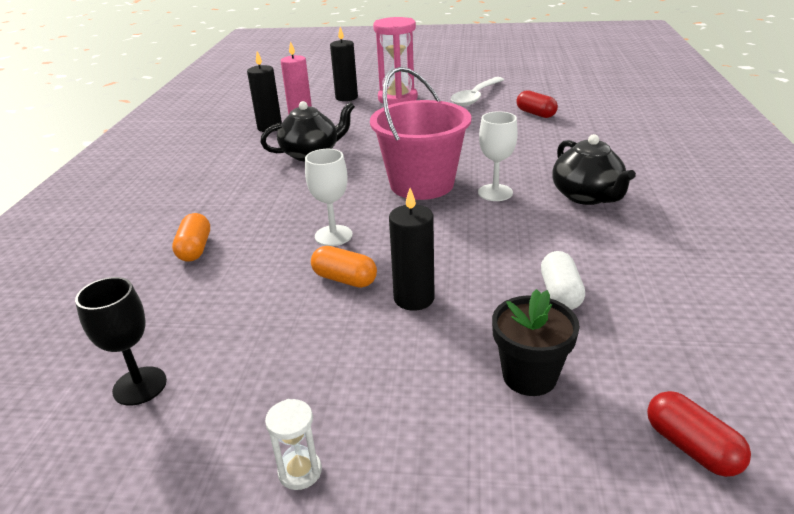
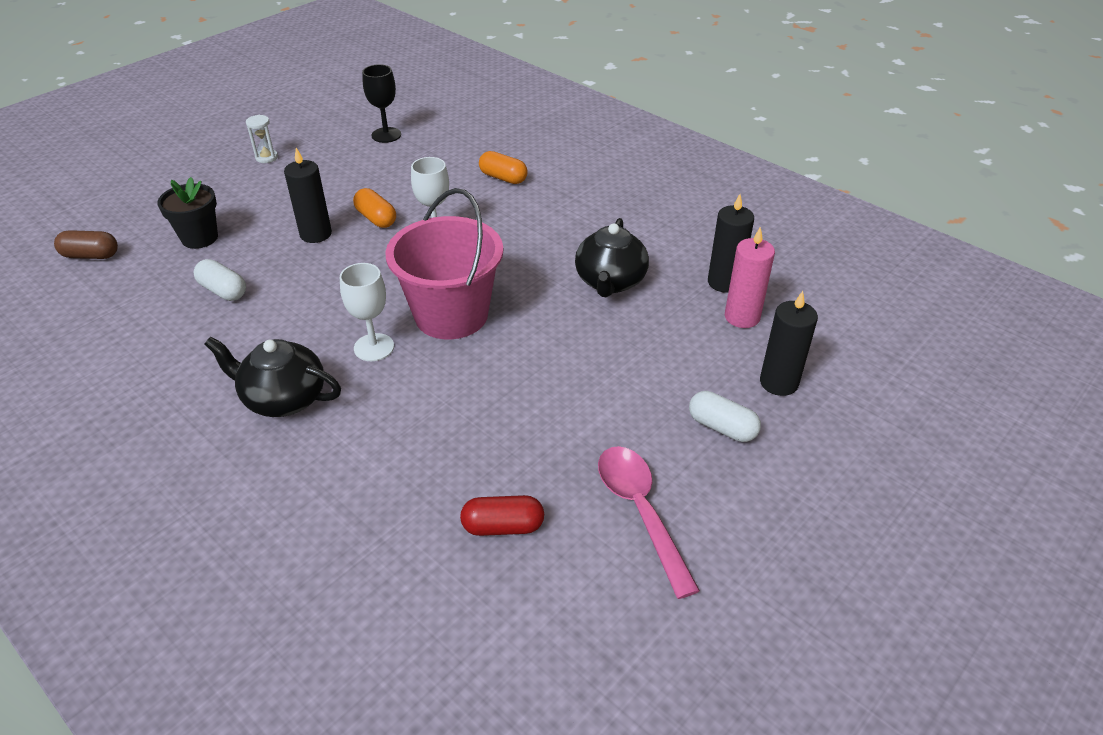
camera: 125 degrees right, 10 degrees up
(345, 279) = (376, 218): orange capsule -> orange capsule turned 75 degrees clockwise
(397, 98) = (722, 427): pink hourglass -> white capsule
(475, 97) = (640, 511): white spoon -> pink spoon
(691, 447) = (91, 255): red capsule -> brown capsule

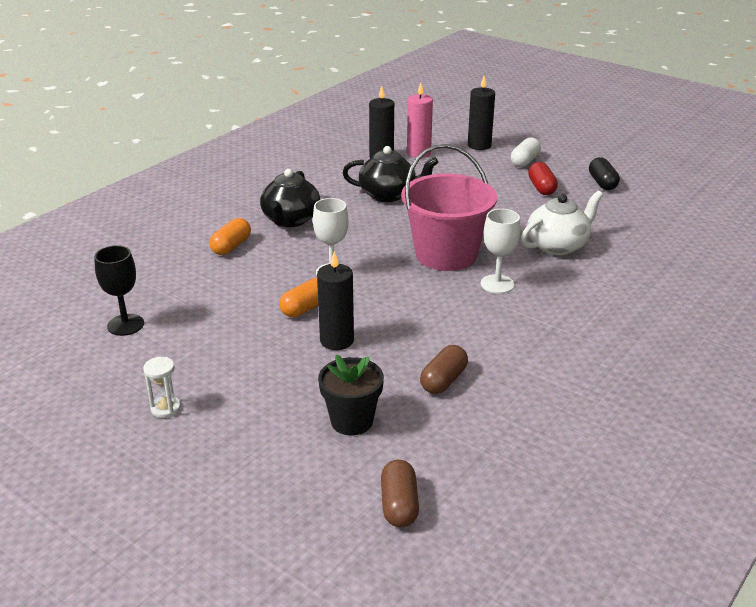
camera: 95 degrees left, 10 degrees down
(223, 291) = (443, 380): white capsule -> brown capsule
(283, 398) = (572, 317): black teapot -> black teapot (290, 220)
(448, 417) = (558, 245): none -> white teapot
(503, 526) = (638, 221): red capsule -> red capsule (541, 188)
(640, 511) = (602, 183): pink spoon -> black capsule

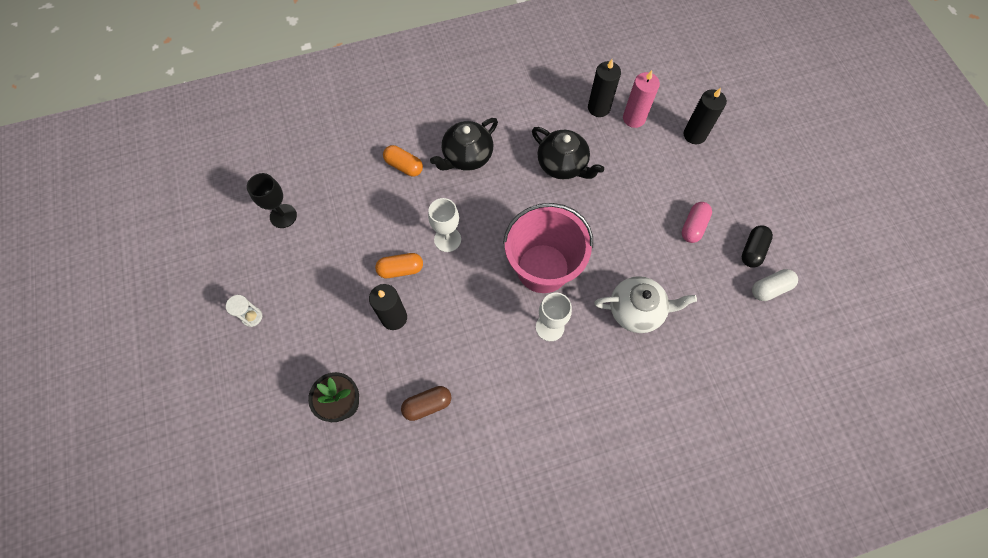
camera: 35 degrees right, 35 degrees up
(231, 246) = (404, 166): orange capsule -> orange capsule turned 60 degrees clockwise
(399, 505) = (313, 496): brown capsule -> none
(525, 161) = (713, 180): white capsule -> white capsule (770, 288)
(541, 188) = (693, 226): red capsule -> pink capsule

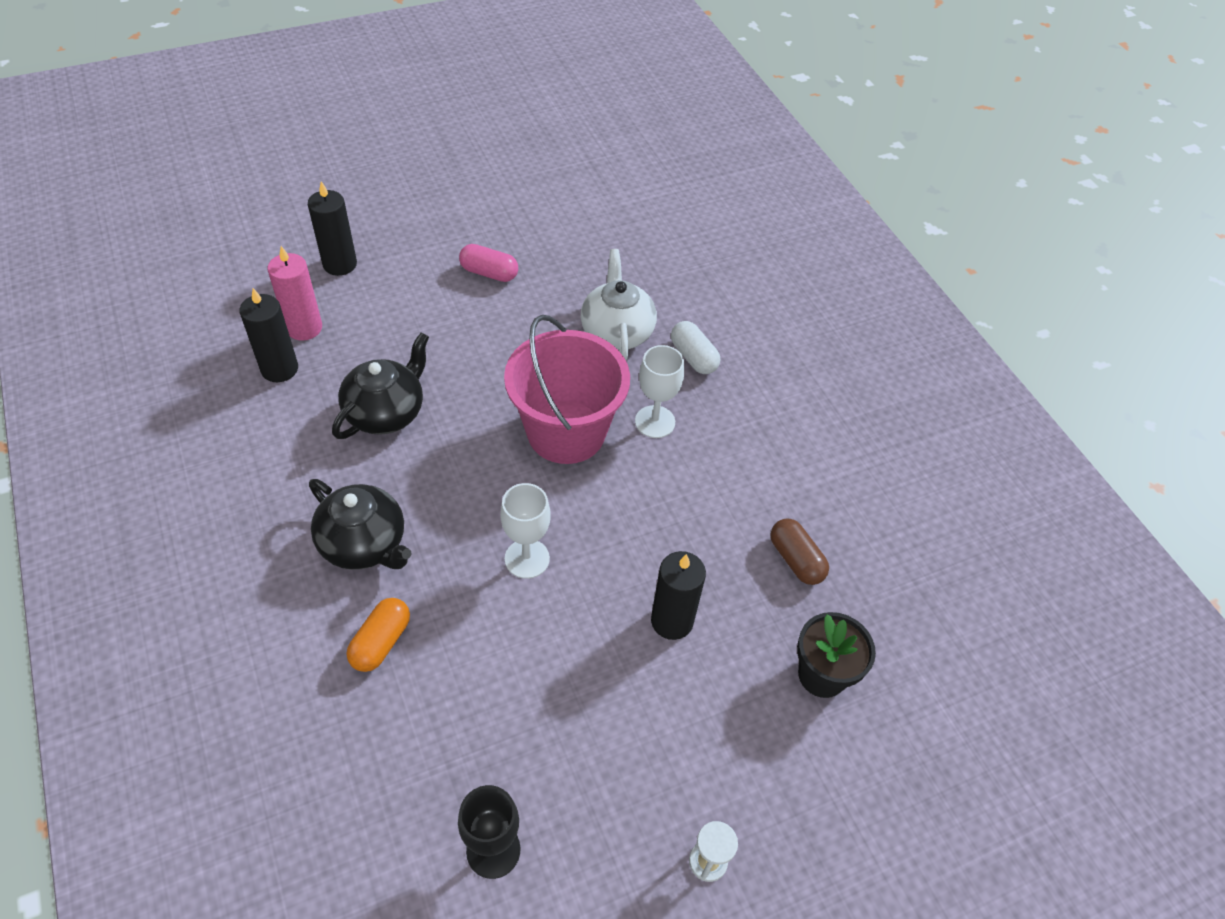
camera: 100 degrees left, 15 degrees down
(400, 269) = (587, 622): orange capsule -> none
(752, 250) = (520, 222): black capsule -> none
(770, 288) = (571, 212): white capsule -> white capsule (693, 357)

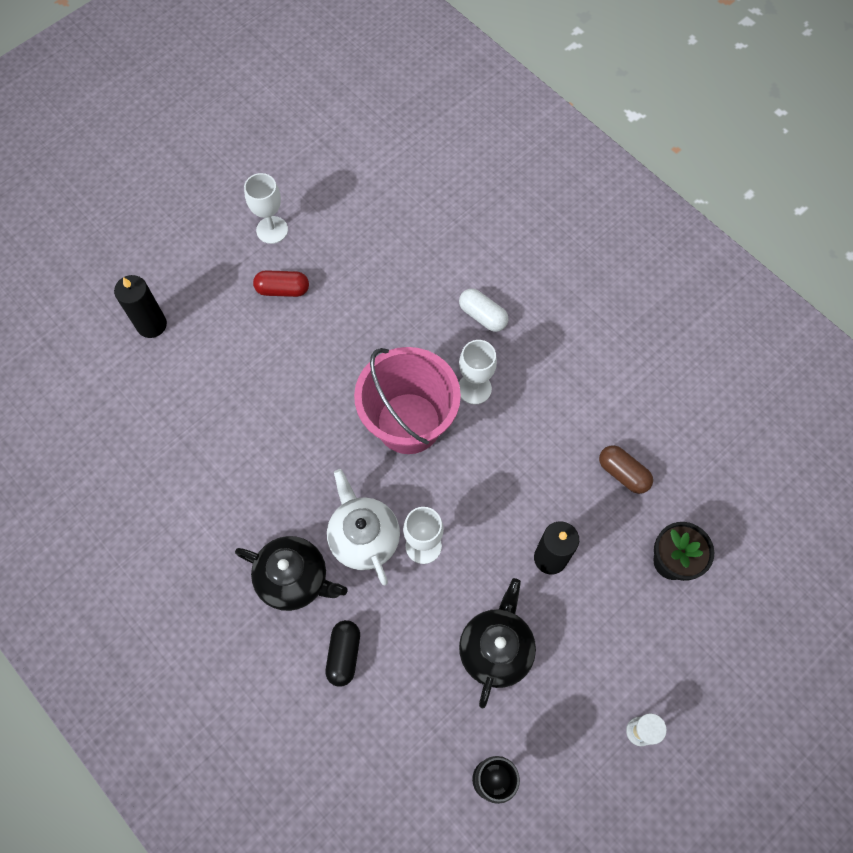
camera: 15 degrees left, 15 degrees up
(279, 369) = (151, 446): black candle -> none
(304, 328) = (152, 399): pink candle -> none
(381, 642) = (344, 655): orange capsule -> black capsule
(386, 412) = (258, 456): black teapot -> black teapot (496, 649)
(489, 273) = (282, 289): pink capsule -> red capsule
(504, 220) = (272, 230): none -> white goblet
(617, 331) = (412, 312): white teapot -> white teapot (364, 537)

